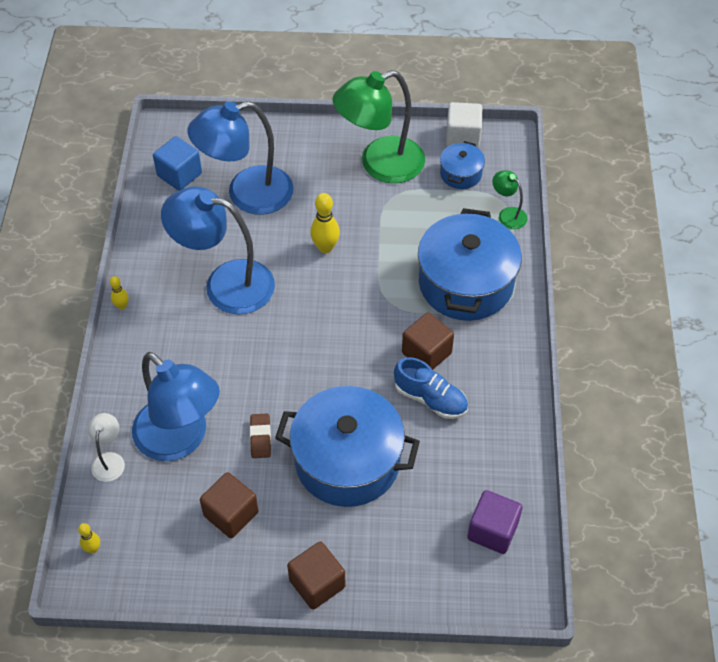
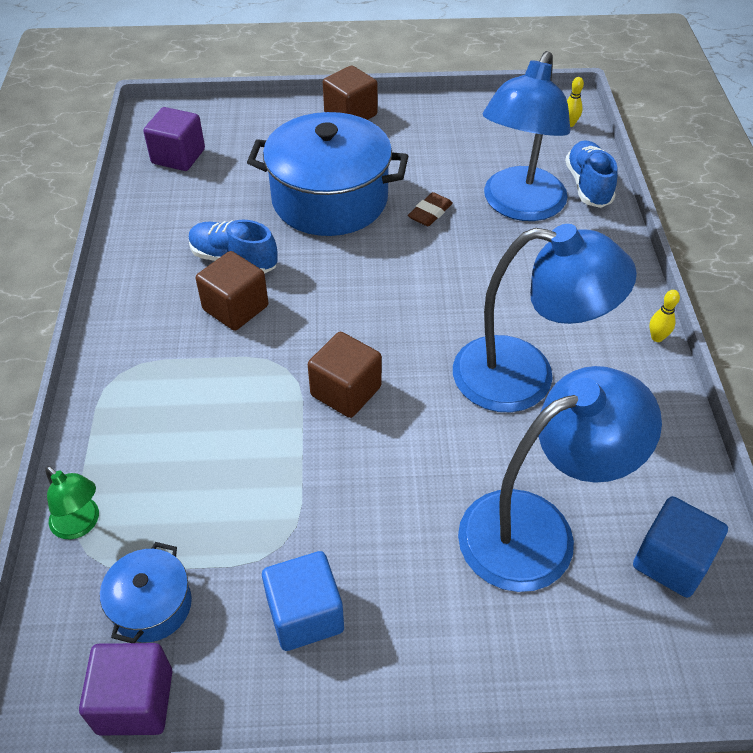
camera: 175 degrees right, 5 degrees down
(109, 460) = (588, 185): white lamp -> blue shoe
(180, 439) = (519, 206): blue lamp -> blue lamp turned 105 degrees counterclockwise
(231, 514) = (444, 153): brown cube -> brown cube (346, 391)
(260, 437) = (430, 213): brown eraser -> brown eraser turned 45 degrees clockwise
(325, 247) = (387, 442): yellow bowling pin -> none
(380, 165) = (305, 615): green lamp -> blue cube
(462, 137) = (135, 701): white cube -> purple cube
(466, 283) = (171, 401): blue pot -> none

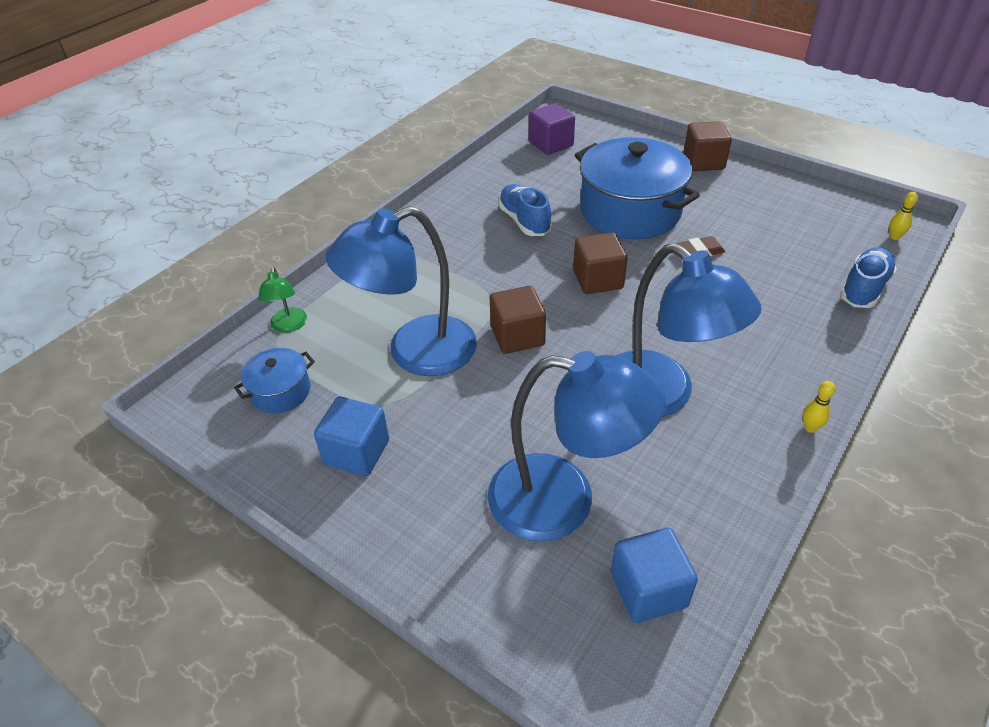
camera: 40 degrees right, 5 degrees down
(135, 701) = (222, 436): purple cube -> none
(235, 308) = (496, 250): brown cube -> brown cube (598, 280)
(519, 206) = (781, 277): blue lamp -> blue lamp (415, 352)

